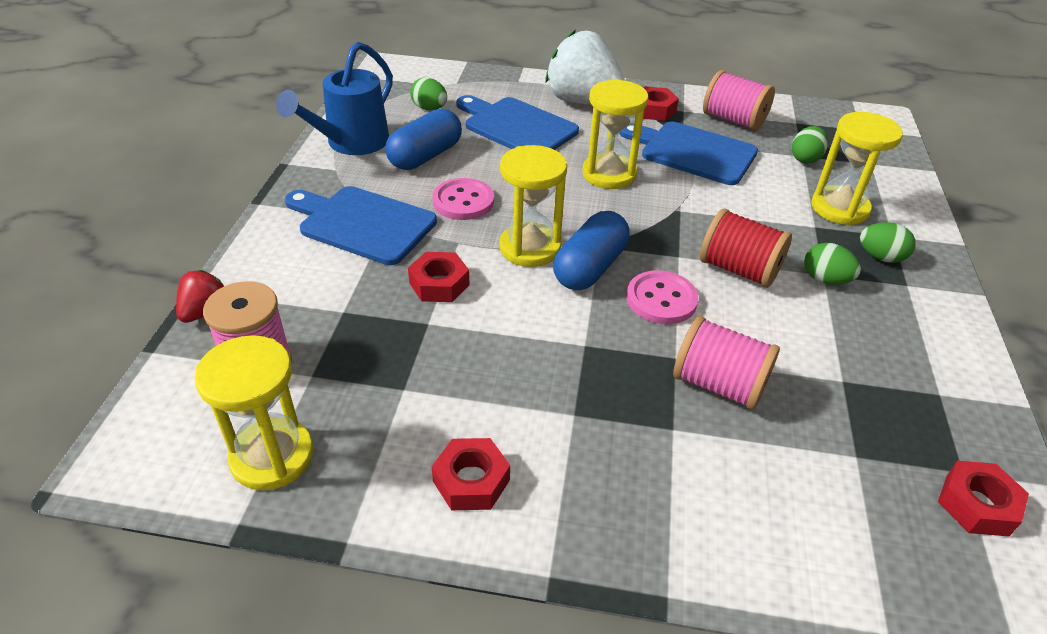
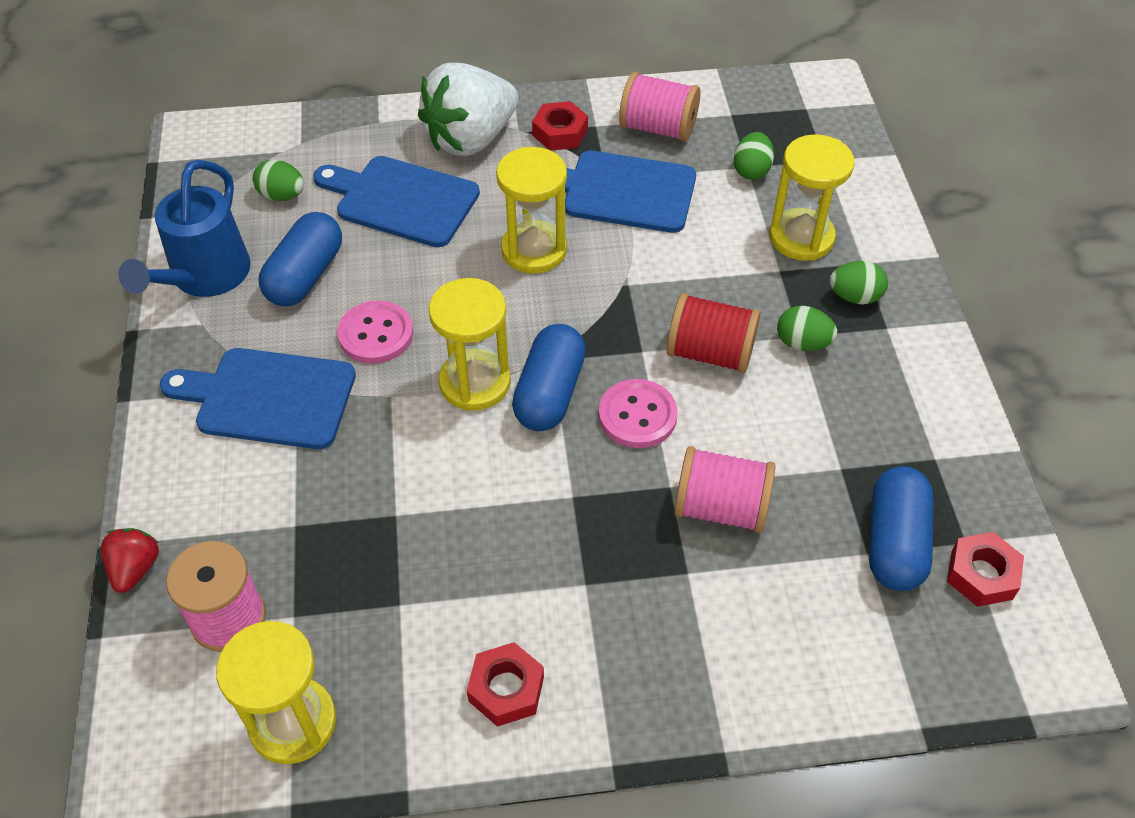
camera: 15 degrees left, 10 degrees up
(439, 284) = (389, 459): red nut -> none
(583, 102) = (471, 139): white strawberry -> white strawberry turned 60 degrees counterclockwise
(887, 453) = (894, 542): none -> blue capsule

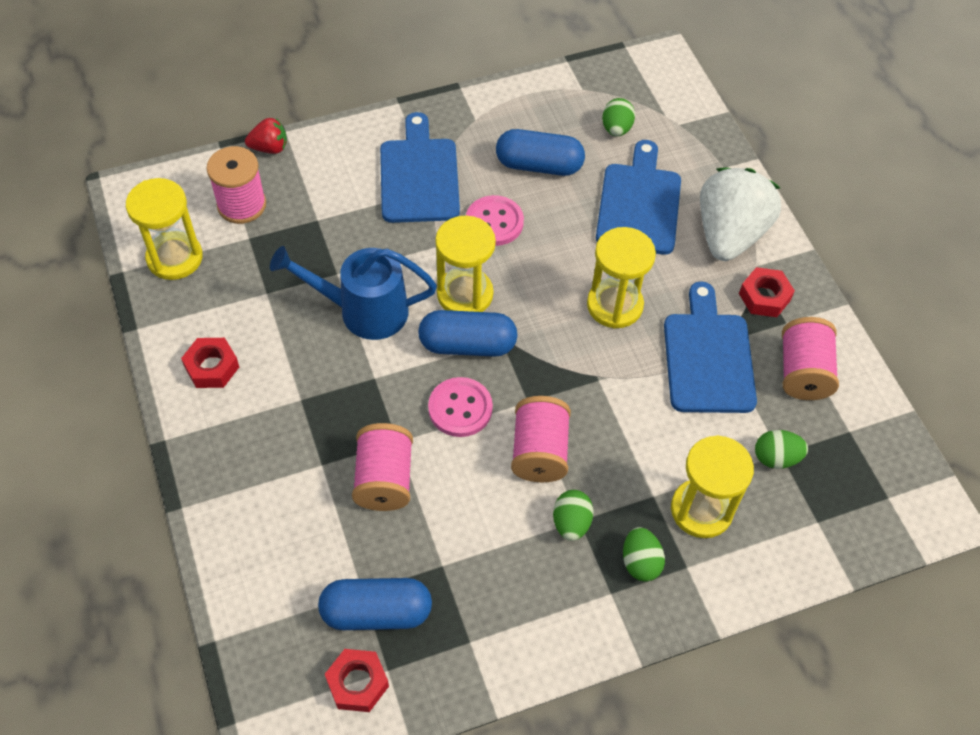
camera: 75 degrees right, 5 degrees up
(204, 278) = (518, 108): blue watering can -> blue watering can (362, 310)
(471, 139) = (729, 234): white strawberry -> white strawberry turned 75 degrees clockwise
(710, 353) = (539, 451): red spool -> pink spool

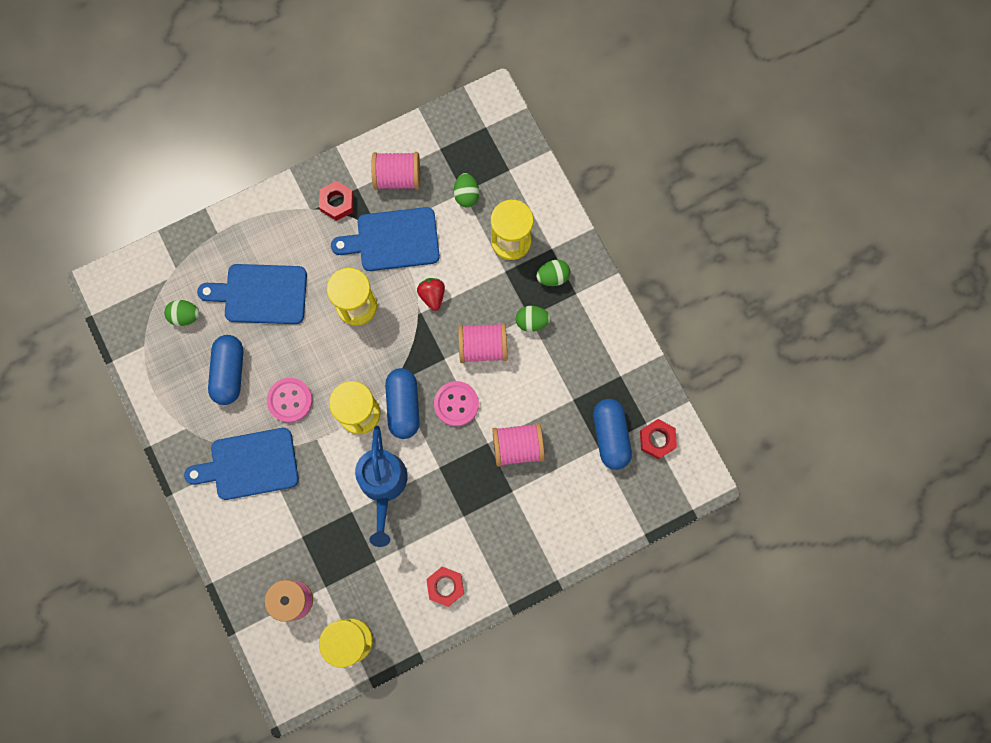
camera: 95 degrees left, 20 degrees up
(269, 148) = (232, 591): red strawberry -> red strawberry (432, 295)
(729, 234) = (282, 227): white strawberry -> none

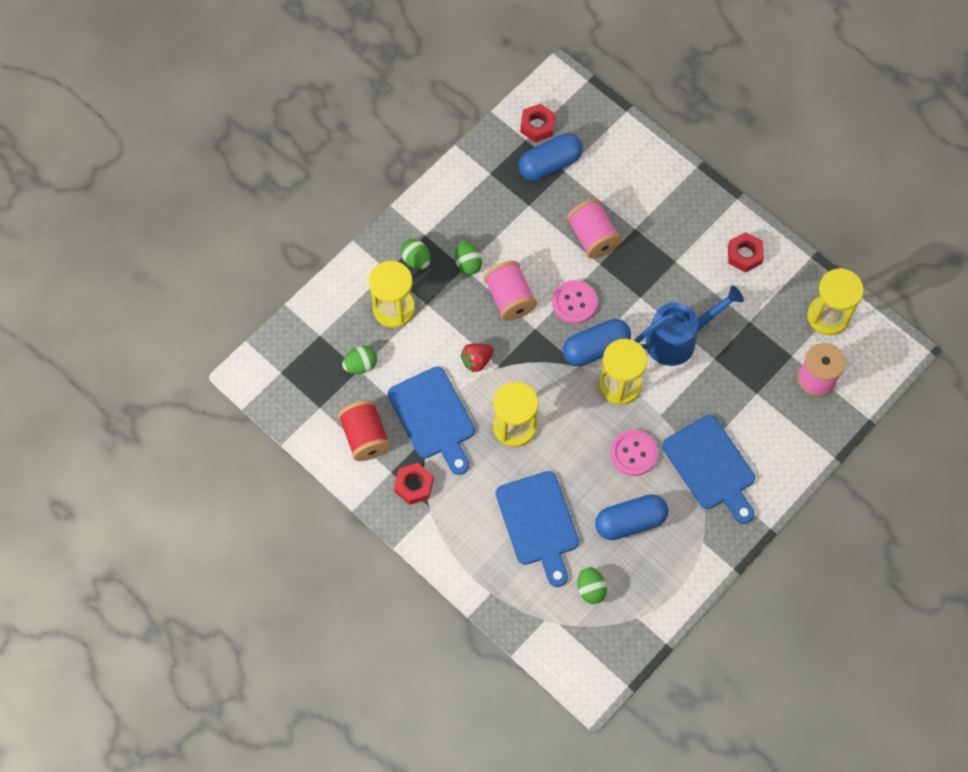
camera: 110 degrees left, 10 degrees down
(397, 177) = (365, 437): pink spool -> red spool

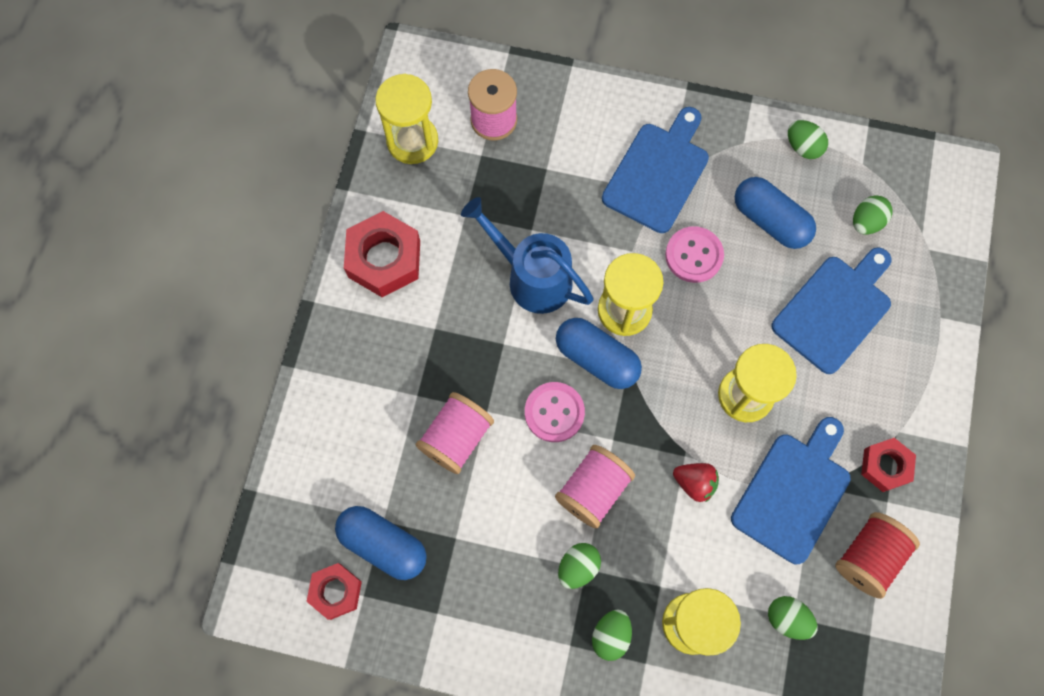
camera: 120 degrees left, 5 degrees up
(675, 582) = (803, 147): none -> green egg
(744, 255) = (384, 259): red nut -> red nut, size x1.63

